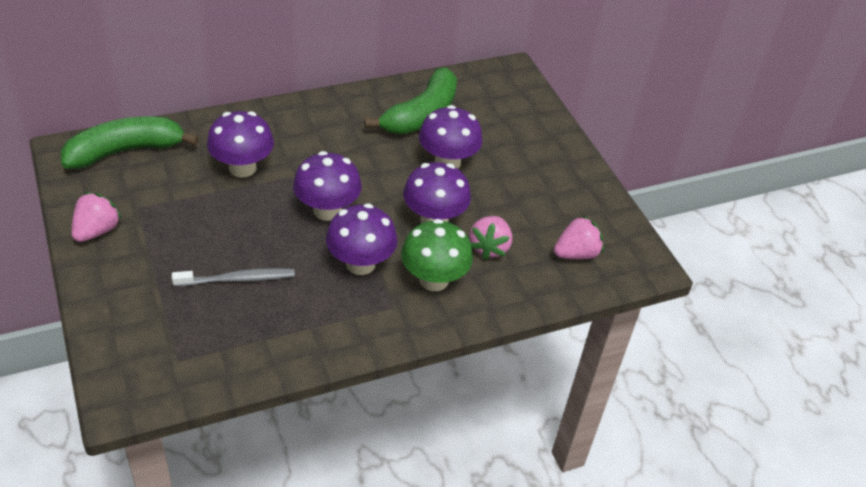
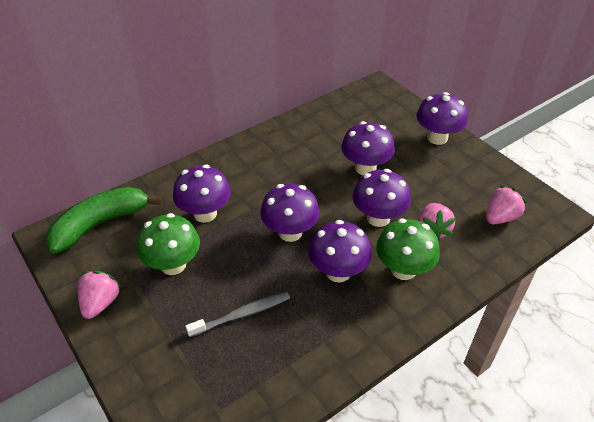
camera: 10 degrees left, 0 degrees up
(186, 212) = (173, 265): none -> green mushroom
(421, 115) = (327, 135): green banana -> none
(552, 148) = (437, 138): none -> purple mushroom

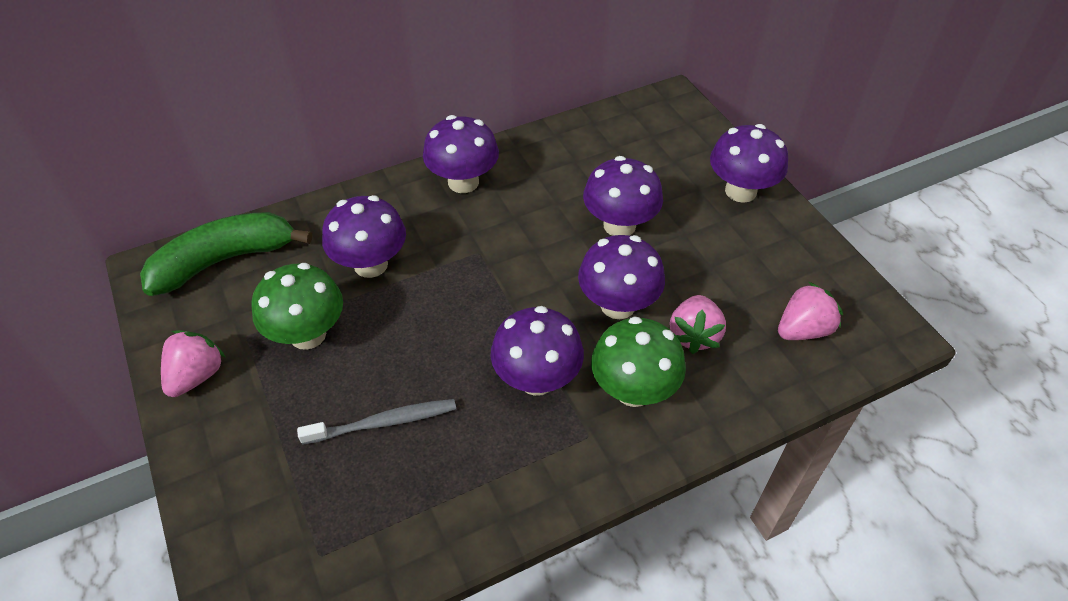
camera: 10 degrees right, 5 degrees up
(290, 232) = (483, 309): purple mushroom -> purple mushroom (463, 182)

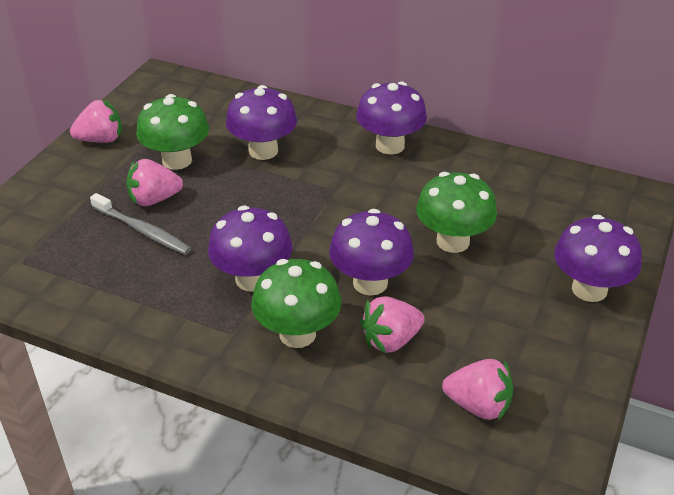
camera: 50 degrees right, 10 degrees down
(224, 260) = (196, 96): green banana -> none
(347, 386) = (154, 199): none -> pink strawberry
(619, 225) = (453, 241): purple mushroom -> green mushroom

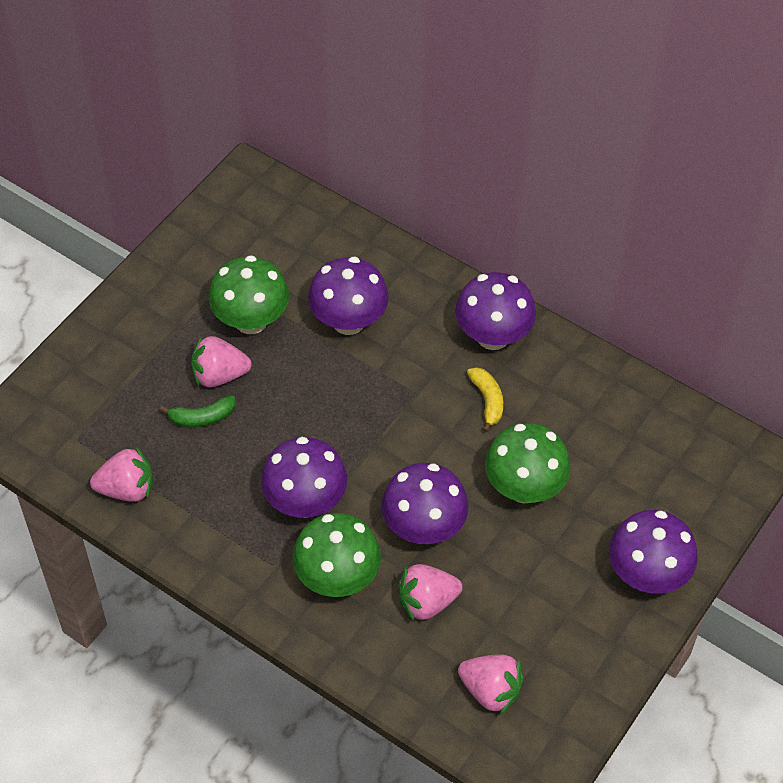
camera: 10 degrees right, 15 degrees up
(101, 140) = (171, 274): pink strawberry -> pink strawberry (127, 489)
(142, 230) = (202, 417): grey toothbrush -> green banana
(399, 187) = (487, 401): none -> yellow banana

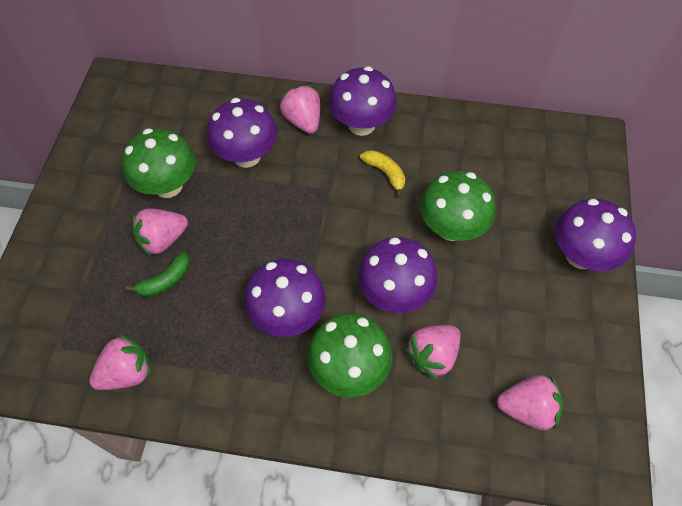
camera: 25 degrees left, 5 degrees up
(430, 306) = (303, 121): none -> pink strawberry

